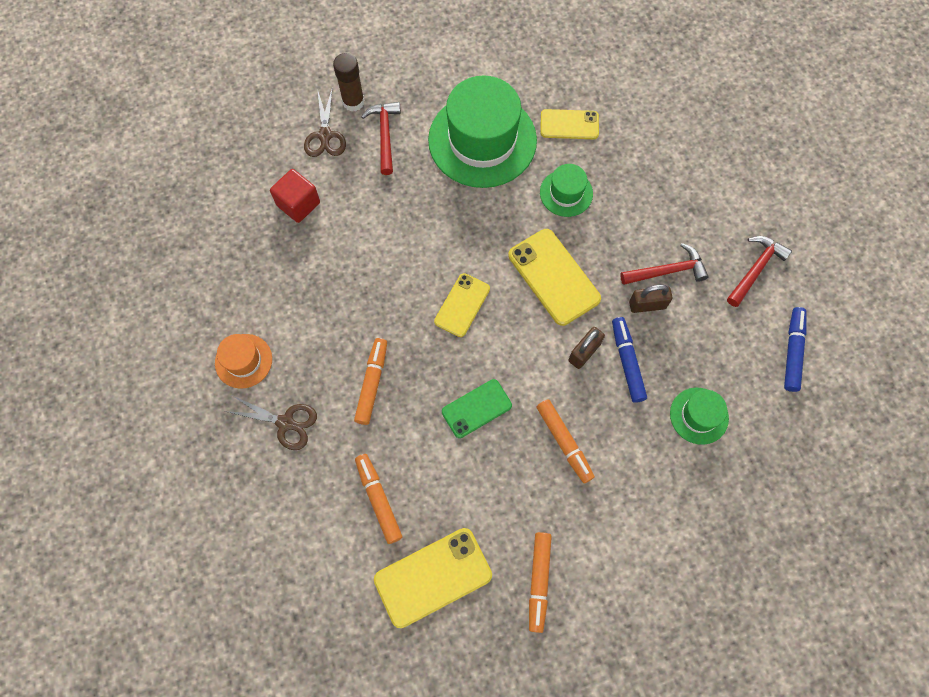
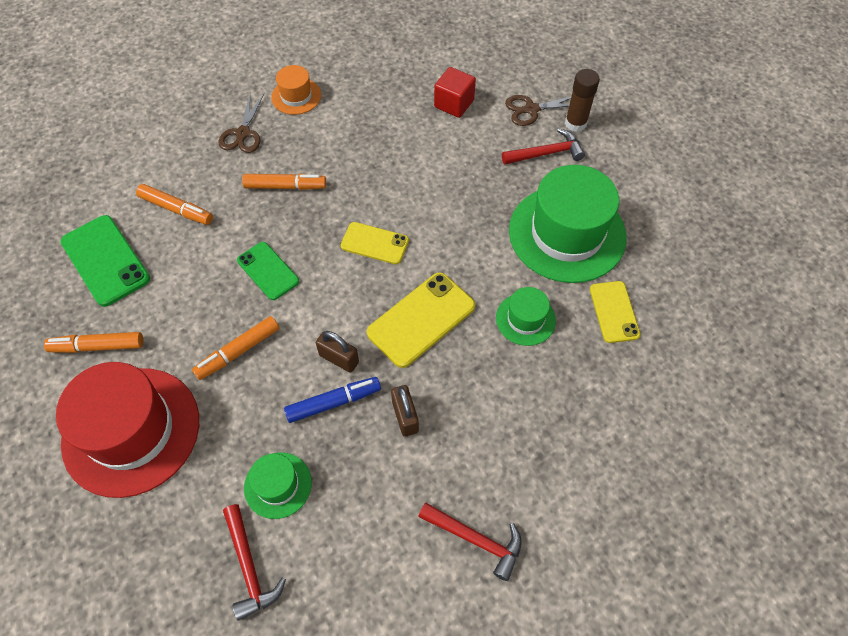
camera: 80 degrees right, 10 degrees down
(378, 499) = (176, 209): orange marker -> orange marker turned 60 degrees clockwise
(433, 577) = (105, 260): yellow phone -> green phone
(635, 545) = (131, 431): none -> red hat
(667, 271) = (452, 435): red hammer -> red hammer (249, 567)
(792, 352) = (371, 593): blue marker -> none

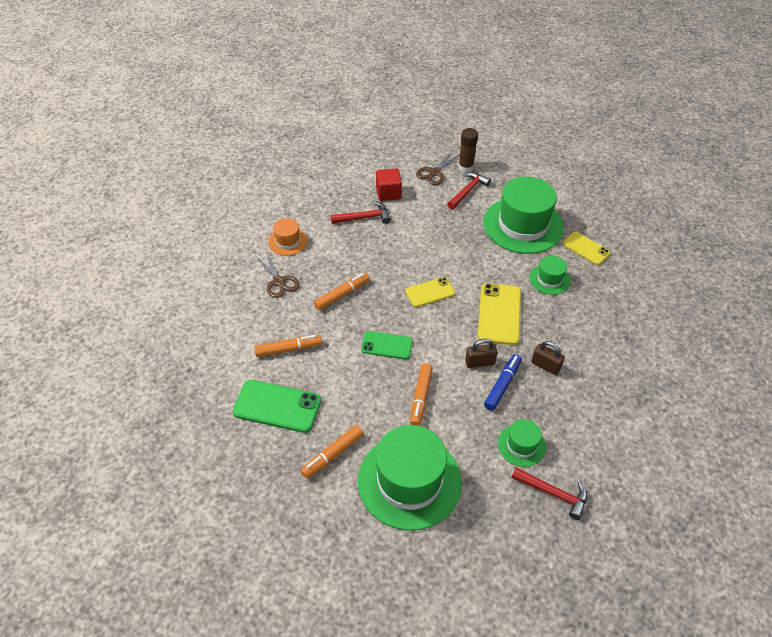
camera: 40 degrees left, 10 degrees down
(131, 431) = (409, 481): red hat -> green hat
(476, 540) = (641, 395): red hammer -> red hammer (364, 218)

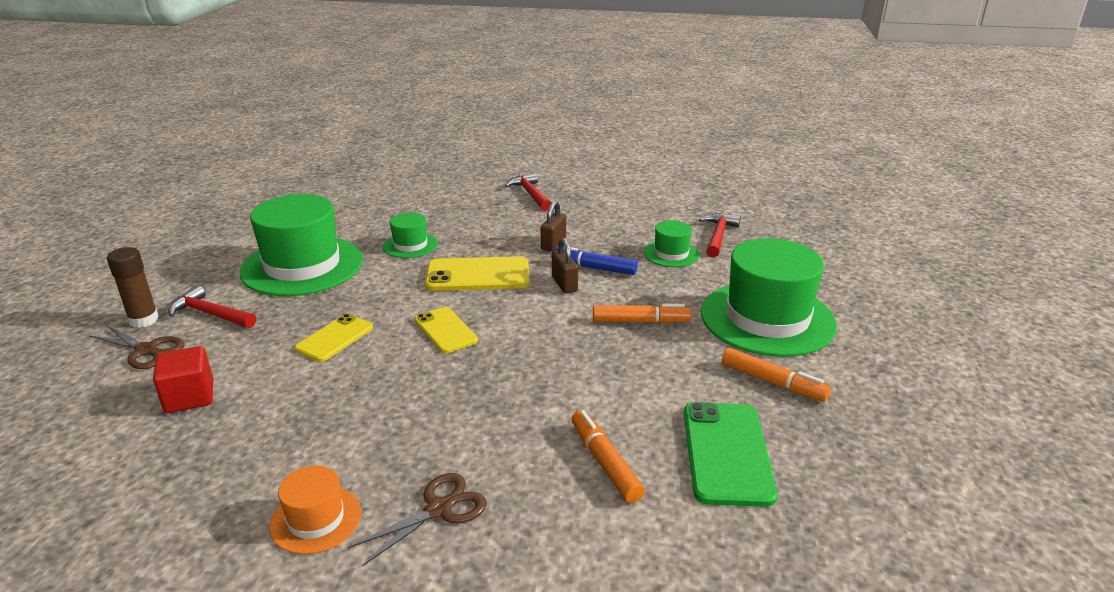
camera: 100 degrees left, 20 degrees down
(342, 295) = (463, 418): orange marker -> none
(364, 218) = (257, 418): red hammer -> red hammer (530, 194)
(386, 345) = (561, 358): green phone -> none
(586, 248) = (353, 225): yellow phone -> yellow phone (334, 338)

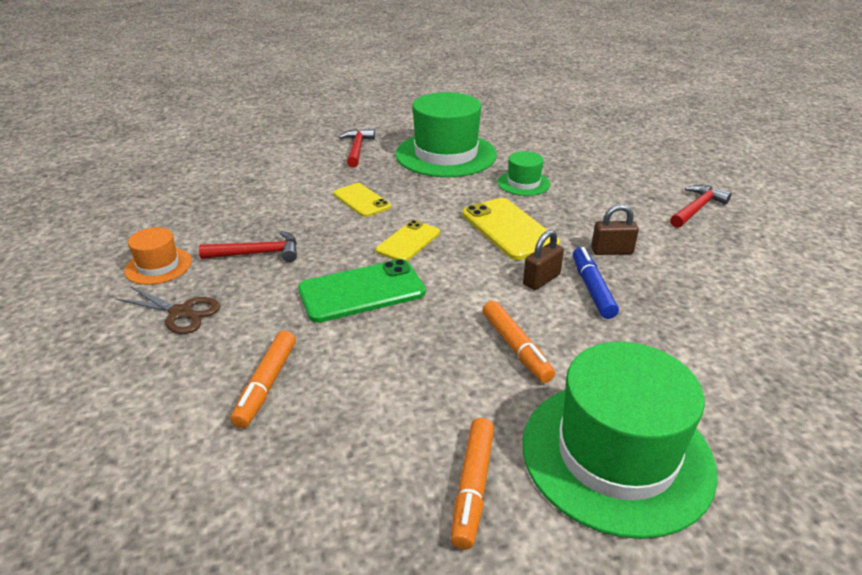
camera: 65 degrees right, 5 degrees up
(144, 320) = (334, 133): brown glue stick -> none
(146, 350) = (303, 147): brown scissors -> none
(189, 397) = (263, 178): red cube -> none
(334, 338) = (361, 200): yellow phone -> yellow phone turned 45 degrees clockwise
(605, 463) = (266, 384): orange marker -> orange marker turned 150 degrees clockwise
(671, 254) = (687, 335): green hat -> none
(718, 236) = (783, 364): red hammer -> red hammer (258, 253)
(727, 453) = (316, 470): green phone -> green phone (361, 291)

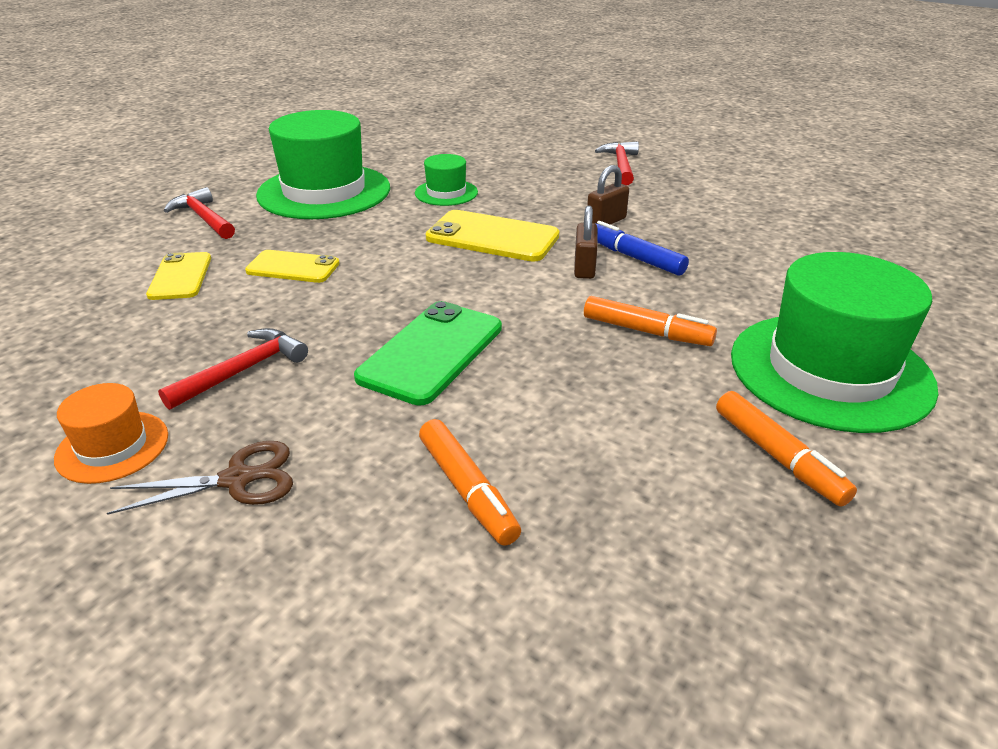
camera: 40 degrees left, 0 degrees up
(408, 242) = (409, 286): yellow phone -> yellow phone (180, 276)

